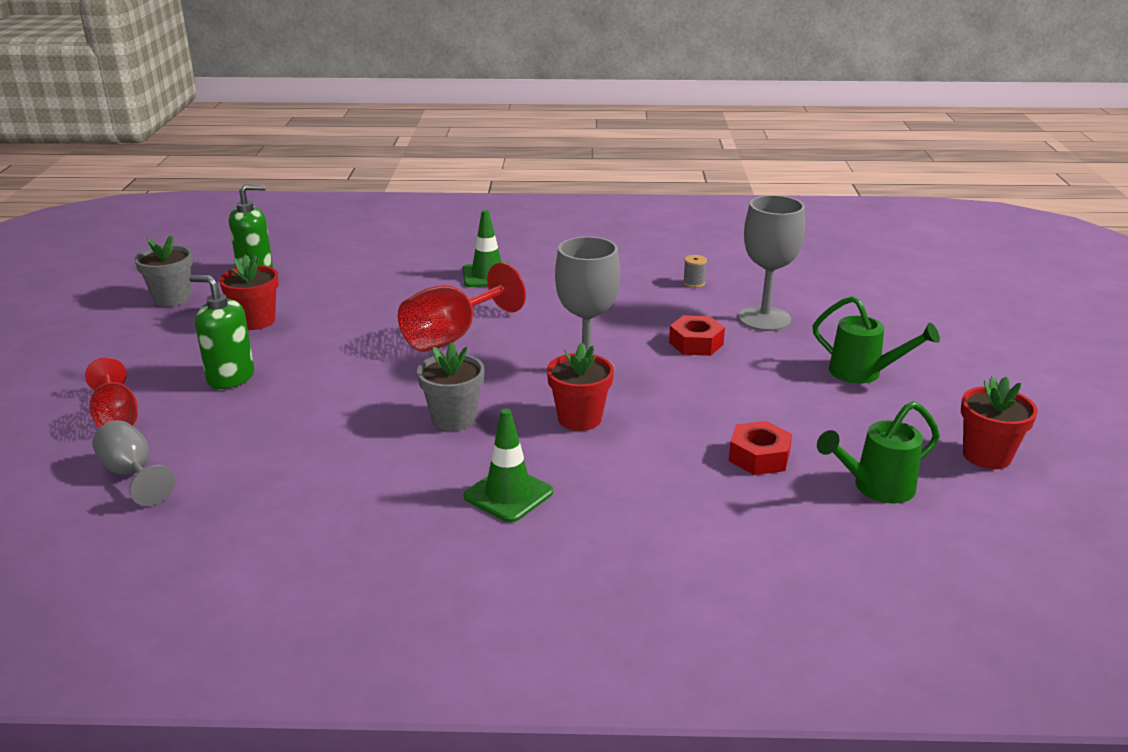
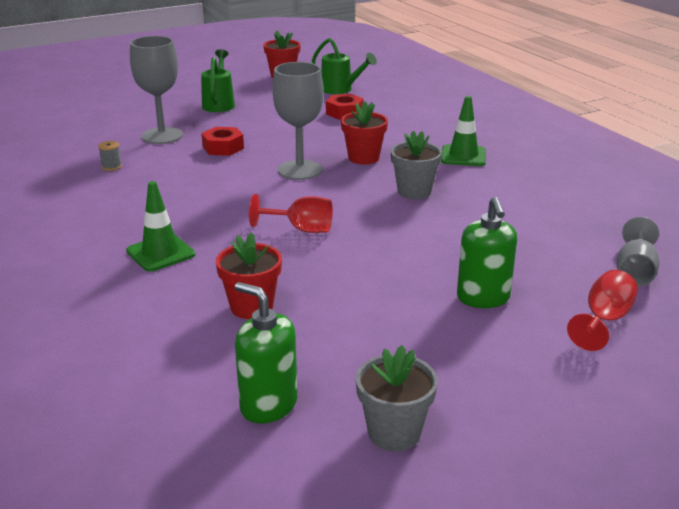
camera: 120 degrees left, 0 degrees up
(256, 321) = (379, 339): red flower pot -> red flower pot (251, 307)
(452, 336) = (301, 229): red goblet -> red goblet, size x0.65

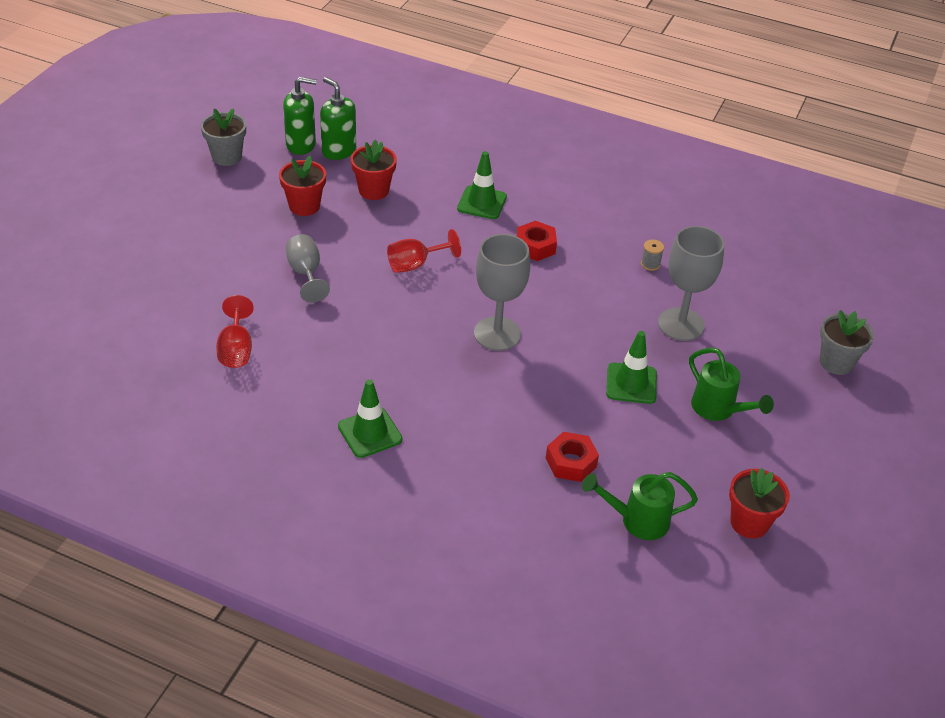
camera: 140 degrees right, 15 degrees up
(223, 148) = (603, 333): red nut -> red nut (535, 246)
(250, 125) = (631, 383): none -> green traffic cone
(363, 158) = (462, 381): red flower pot -> red flower pot (304, 206)
(414, 192) = (370, 350): grey flower pot -> grey flower pot (836, 362)
(483, 298) = (234, 257): green soap dispenser -> green soap dispenser (339, 151)
(604, 320) = (143, 272): red goblet -> red goblet (236, 349)
(634, 272) = (134, 329): grey goblet -> grey goblet (306, 273)

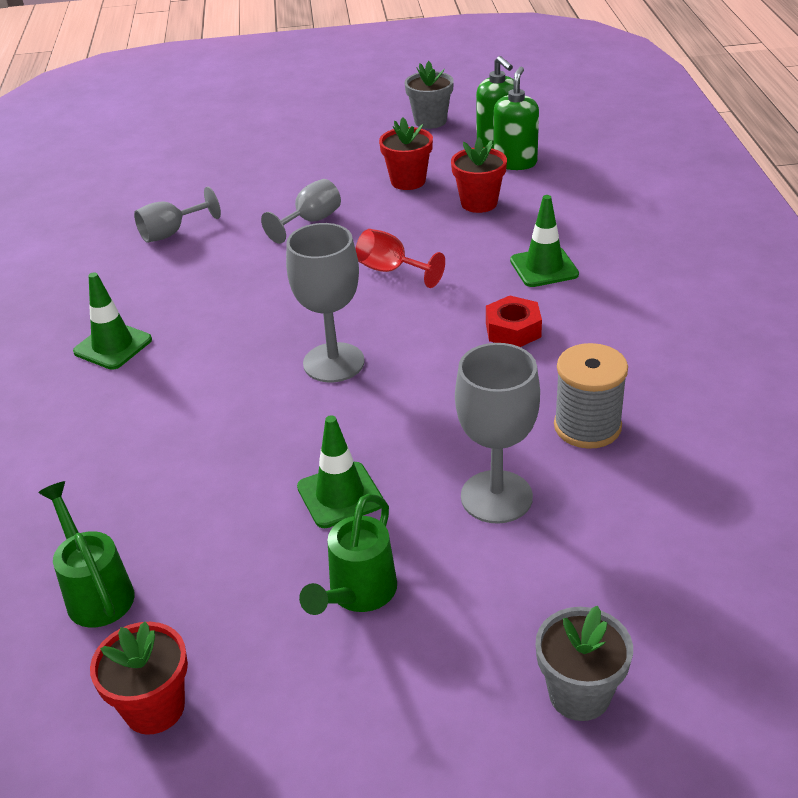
camera: 65 degrees right, 5 degrees down
(236, 349) = (171, 233): red goblet -> grey goblet
(571, 462) = (162, 498): red nut -> none
(650, 264) = (587, 426): grey spool -> grey spool, size x2.19

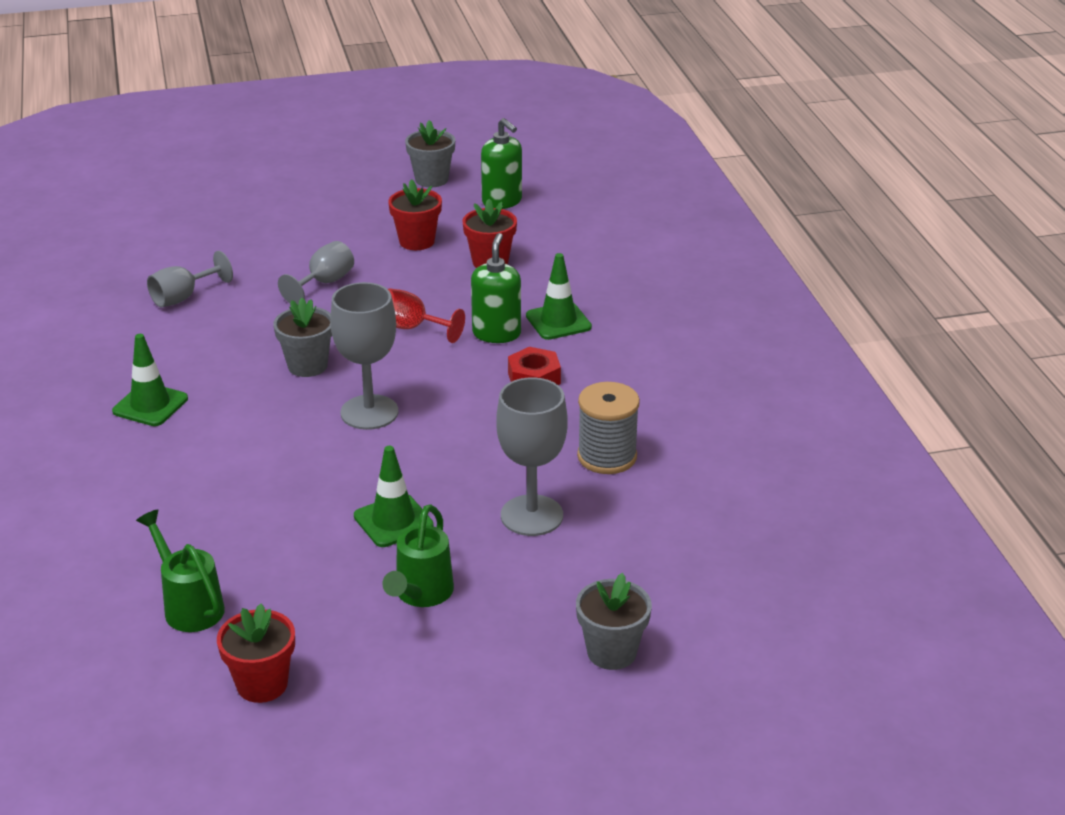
camera: 10 degrees left, 5 degrees down
(279, 308) = (307, 366): none -> grey flower pot
(515, 162) = (522, 221): green soap dispenser -> green soap dispenser (496, 333)

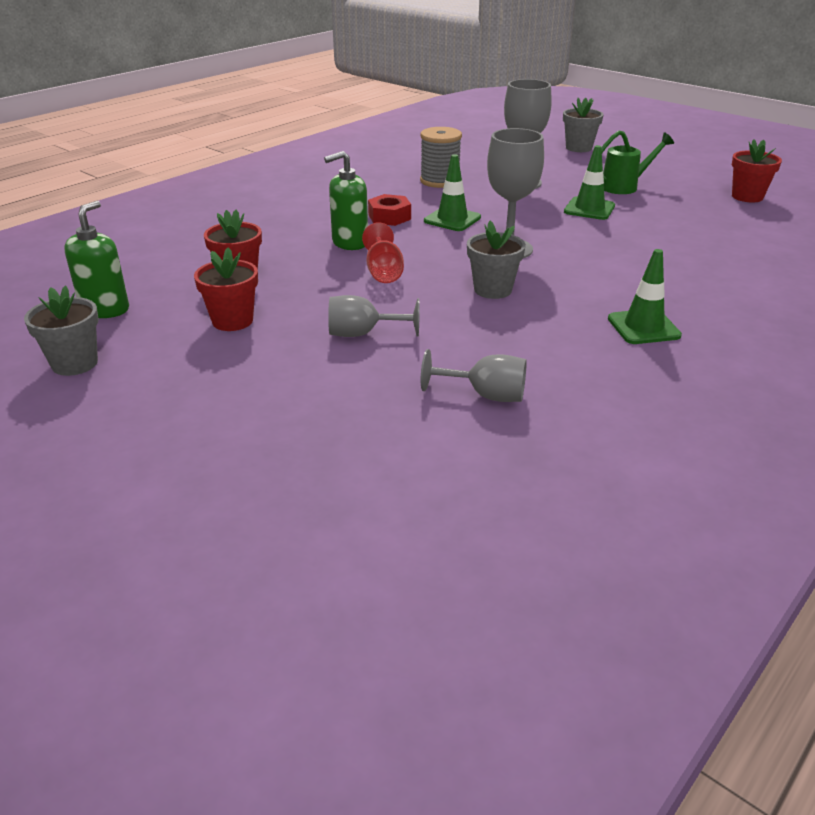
camera: 125 degrees left, 0 degrees up
(189, 606) = (751, 230): green watering can -> none
(558, 321) = (305, 229): green traffic cone -> green traffic cone (452, 219)

